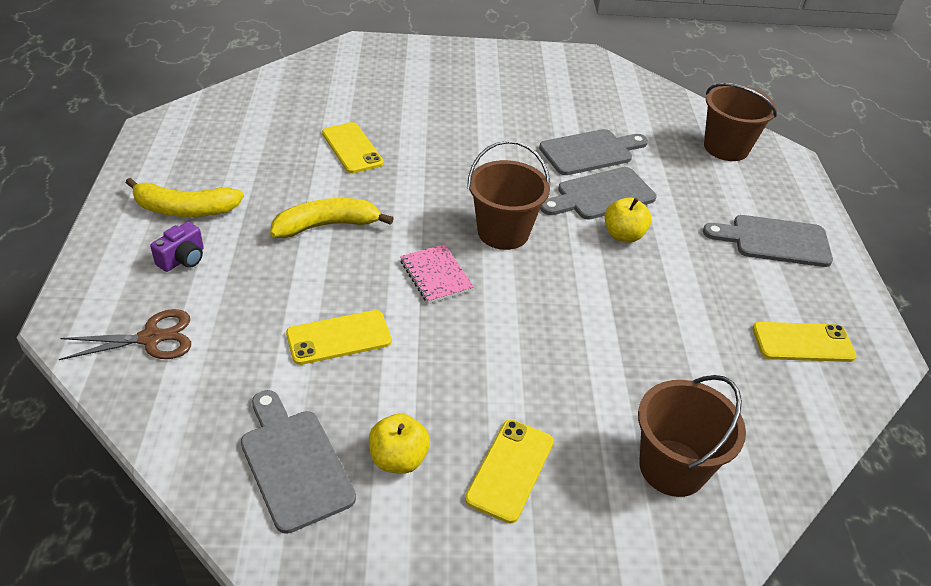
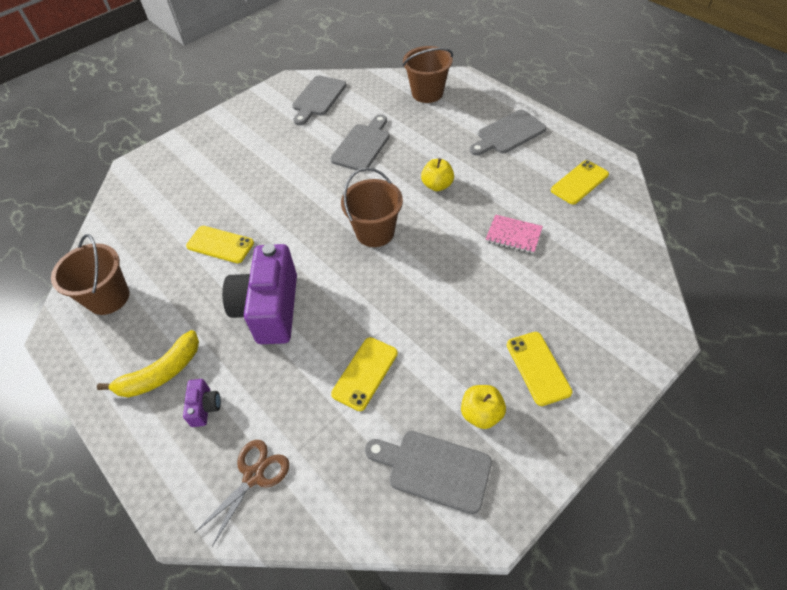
camera: 35 degrees left, 10 degrees up
(327, 226) = (269, 309): yellow banana -> purple camera
(436, 275) = (371, 289): pink notebook -> pink notebook (513, 235)
(601, 195) = (399, 169): grey cutting board -> grey cutting board (318, 98)
(672, 467) = (601, 299): brown bucket -> brown bucket (108, 297)

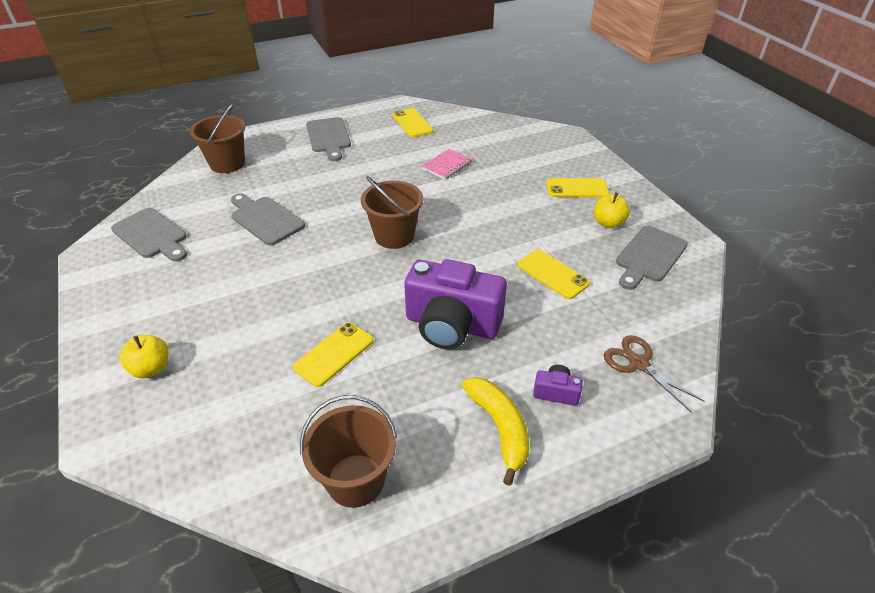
camera: 75 degrees left, 10 degrees down
(437, 185) = (361, 188): yellow apple -> yellow apple (151, 368)

